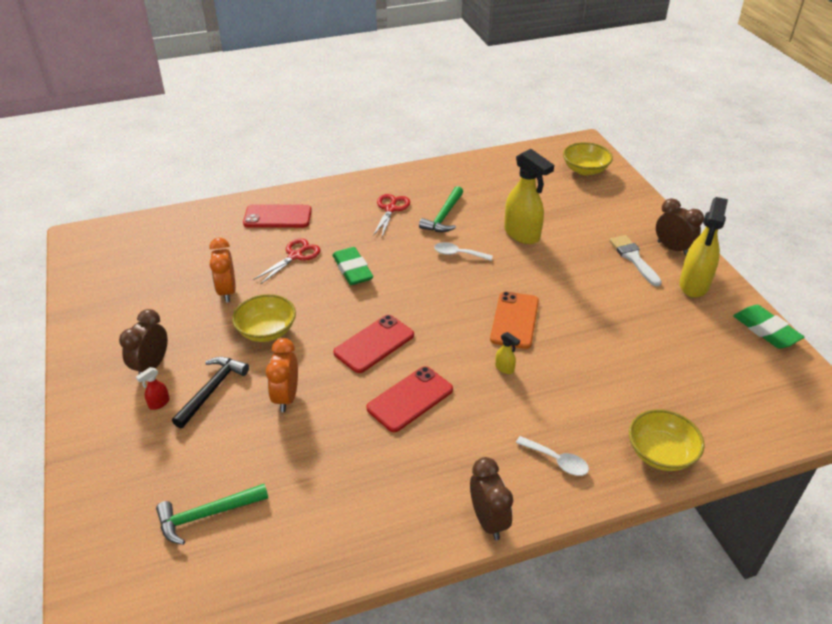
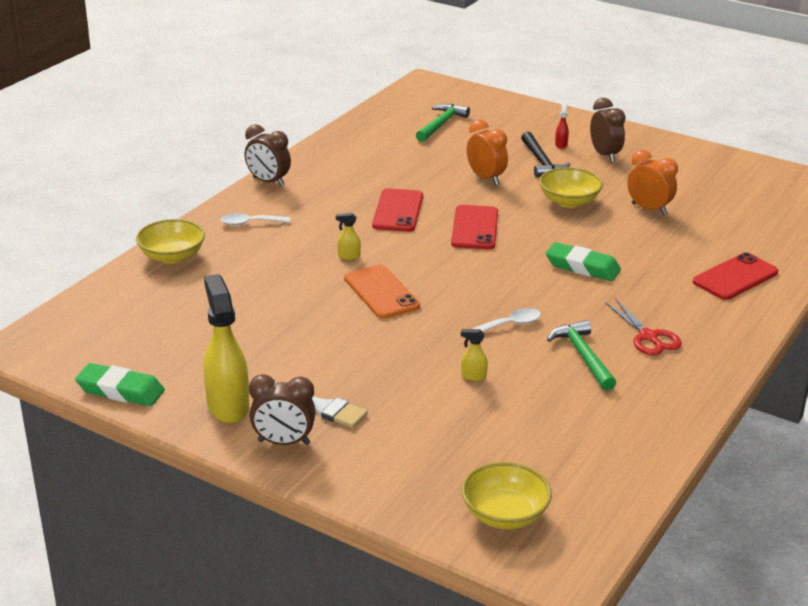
camera: 140 degrees right, 10 degrees down
(295, 256) = (651, 255): red scissors -> none
(522, 234) = (473, 376): yellow spray bottle -> yellow spray bottle, size x0.42

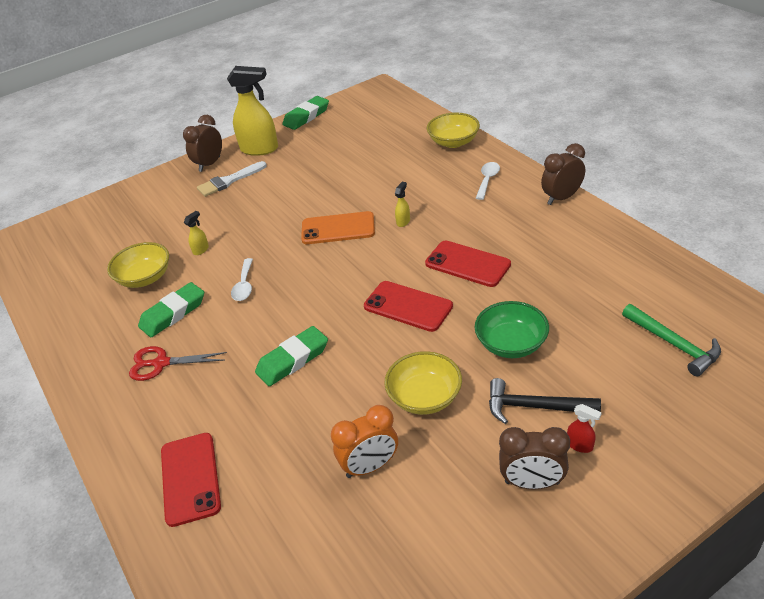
camera: 120 degrees right, 10 degrees up
(486, 178) = (511, 344): orange clock -> green bowl
(504, 515) = (72, 230): yellow bowl -> yellow bowl (145, 278)
(583, 356) = (173, 313): green hammer -> green eraser

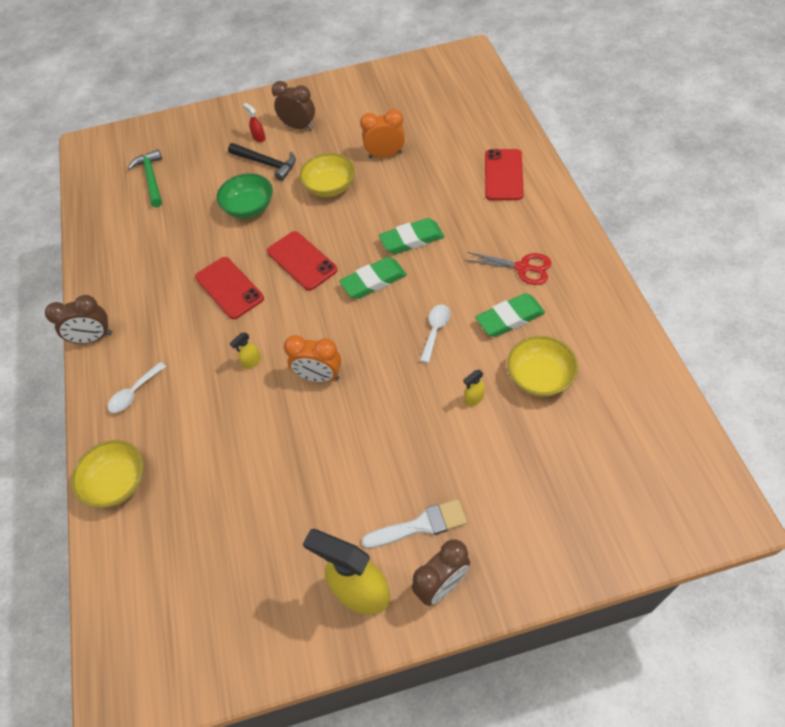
camera: 160 degrees left, 15 degrees up
(306, 116) = (262, 661): green eraser -> green eraser (373, 281)
(338, 228) = (319, 377): orange phone -> orange clock

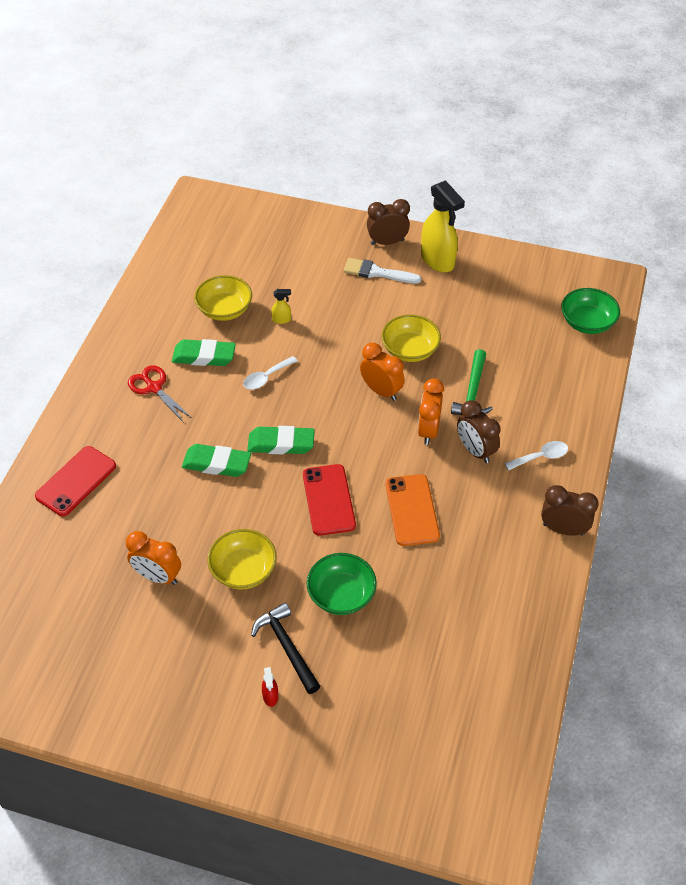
camera: 155 degrees left, 5 degrees down
(117, 482) = (577, 395): yellow bowl -> yellow bowl (410, 350)
(132, 597) = (587, 322): none -> green bowl
(151, 178) = (429, 710): green hammer -> green hammer (472, 392)
(229, 288) = (412, 510): red phone -> orange phone
(251, 362) = (428, 430): yellow spray bottle -> orange clock
(298, 127) = (214, 683): brown clock -> brown clock (475, 451)

